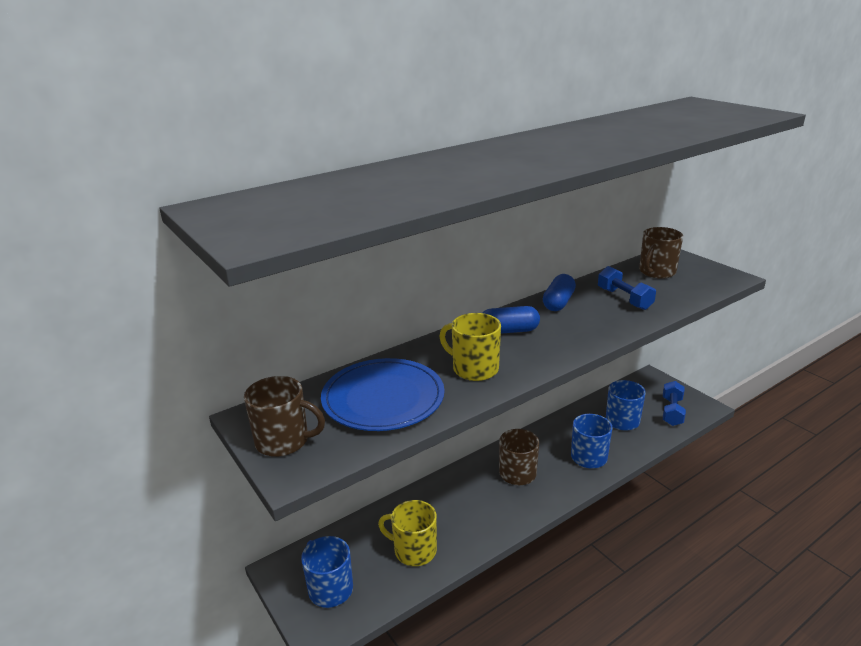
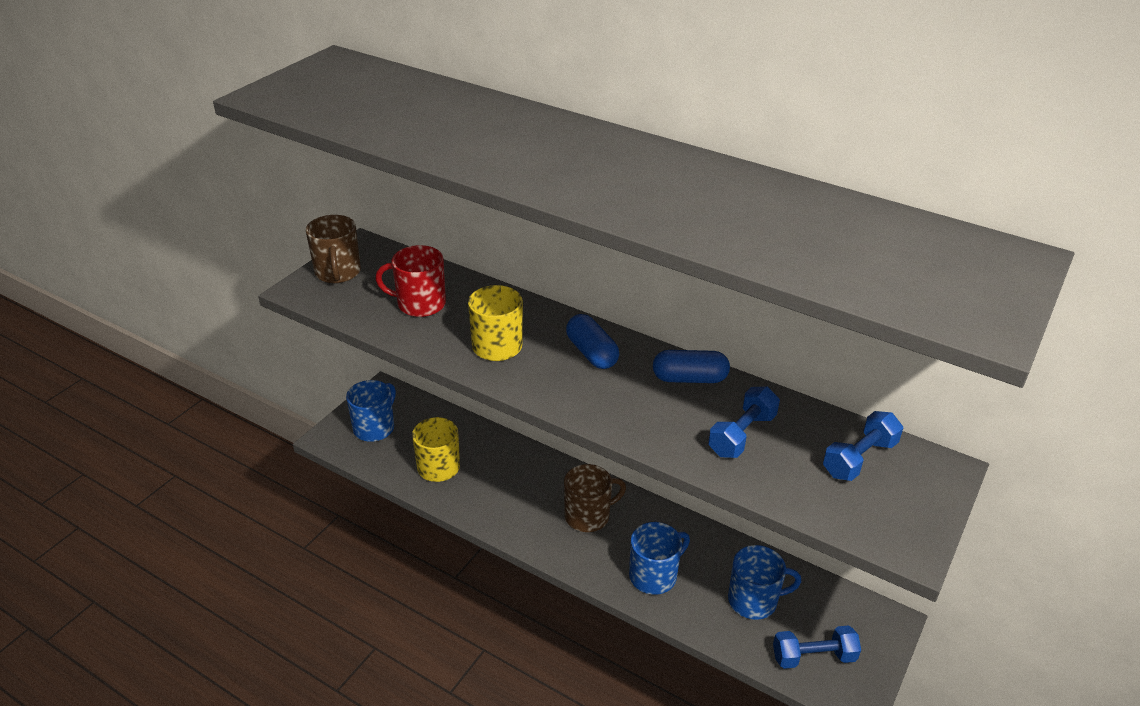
camera: 65 degrees right, 10 degrees up
(383, 398) = (420, 304): blue plate -> red mug
(656, 272) = (859, 459): brown mug -> blue dumbbell

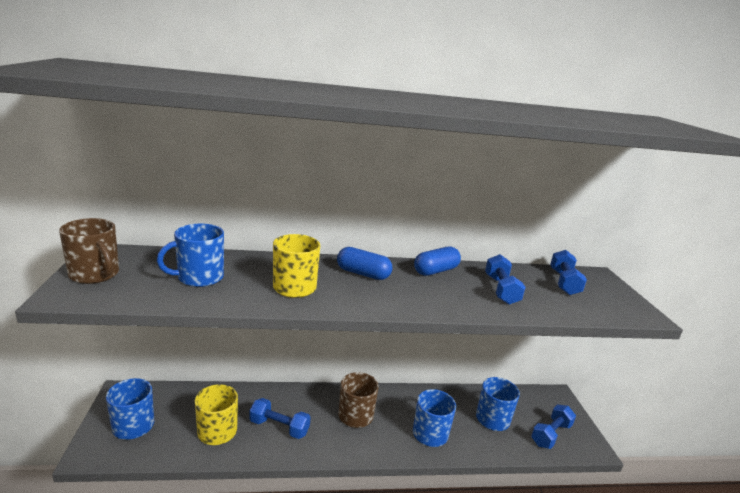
camera: 40 degrees left, 15 degrees down
(420, 304) = (199, 277): red mug -> blue mug
(498, 490) = (279, 427): none -> blue dumbbell

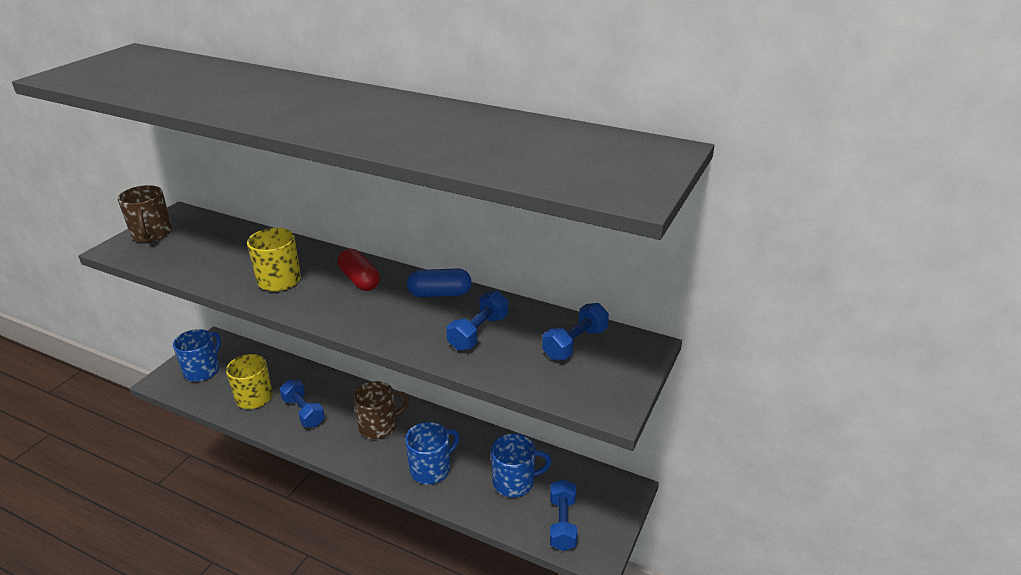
camera: 35 degrees right, 10 degrees up
(199, 277) = (218, 253): blue mug -> none
(363, 274) = (359, 280): blue capsule -> red capsule
(551, 434) = (562, 523): blue dumbbell -> blue dumbbell turned 75 degrees counterclockwise

